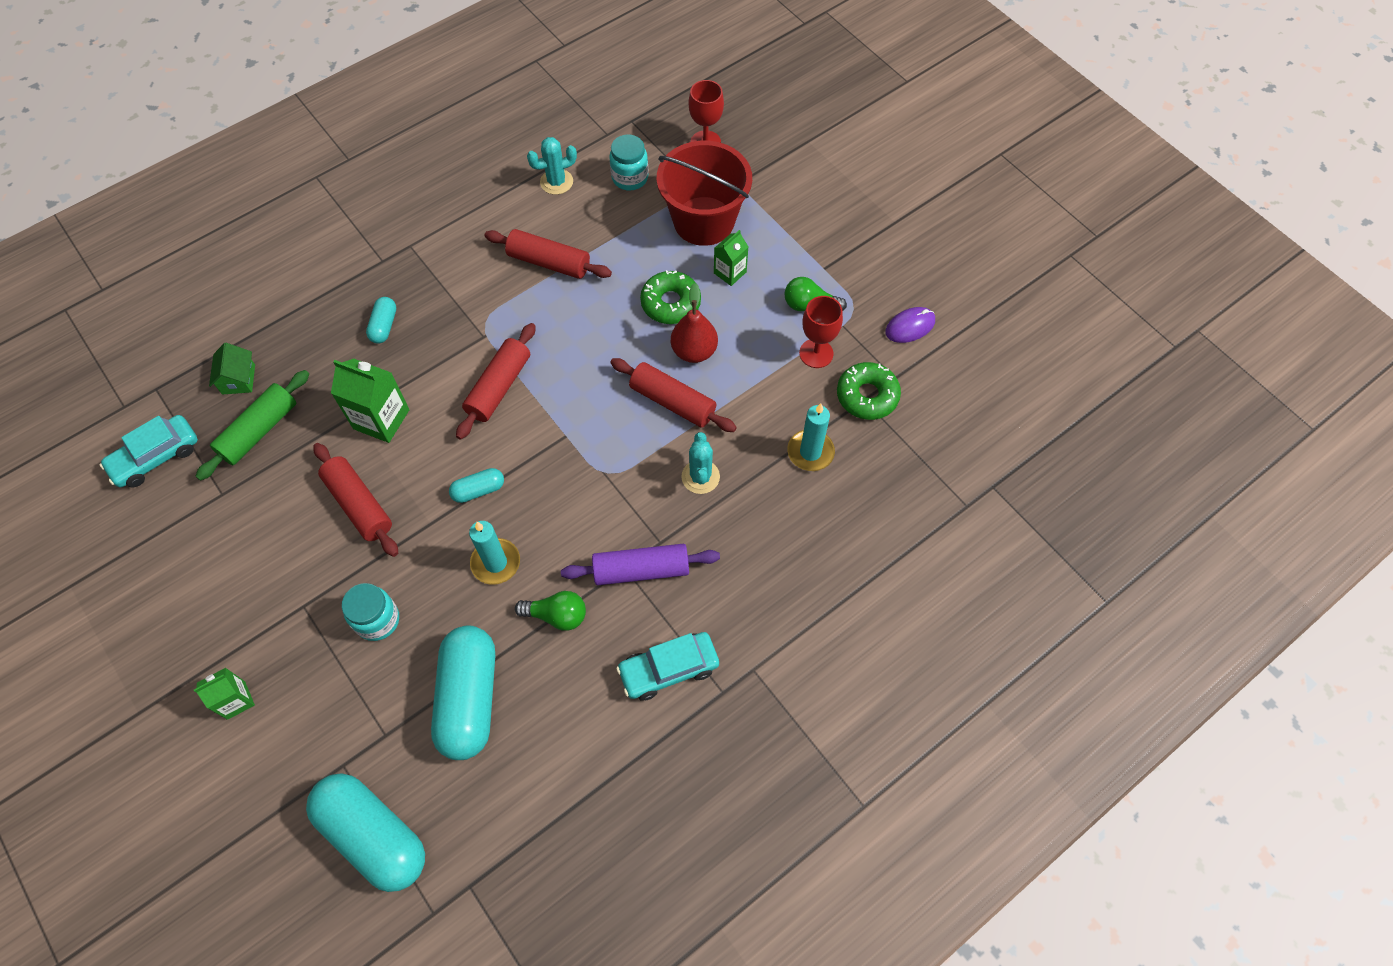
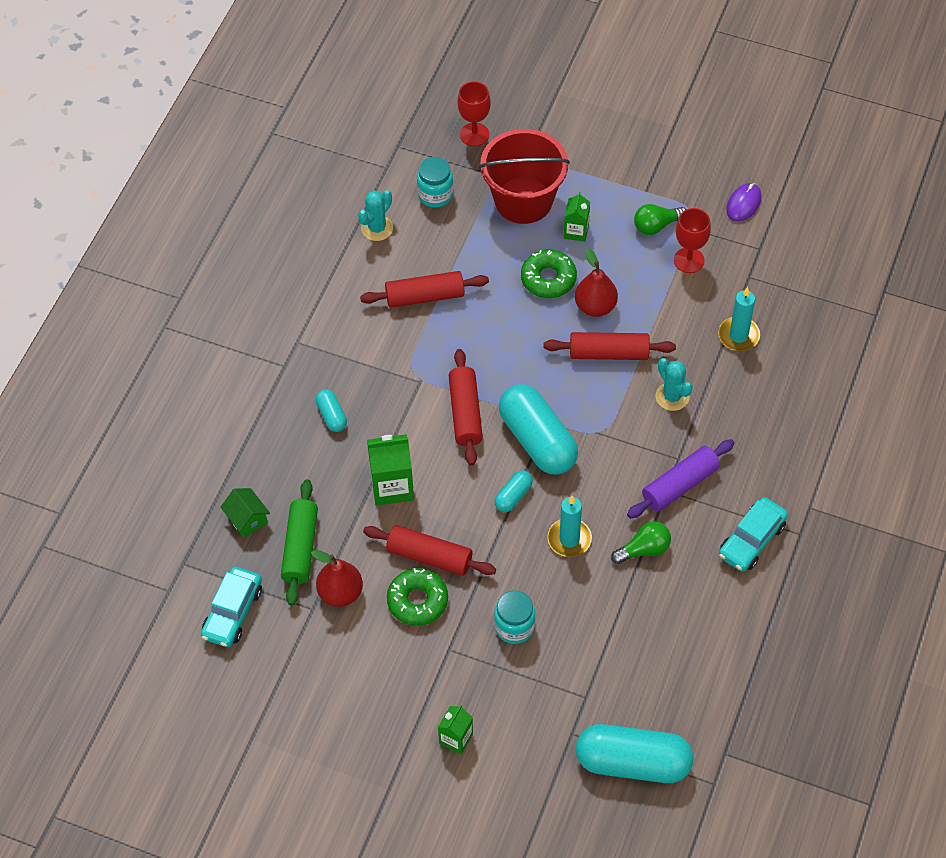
camera: 30 degrees left, 5 degrees down
(257, 493) = (340, 593): none -> red pear
(469, 698) = (626, 639): turquoise capsule -> turquoise capsule (537, 440)
(867, 396) = (749, 272): green donut -> green donut (417, 601)

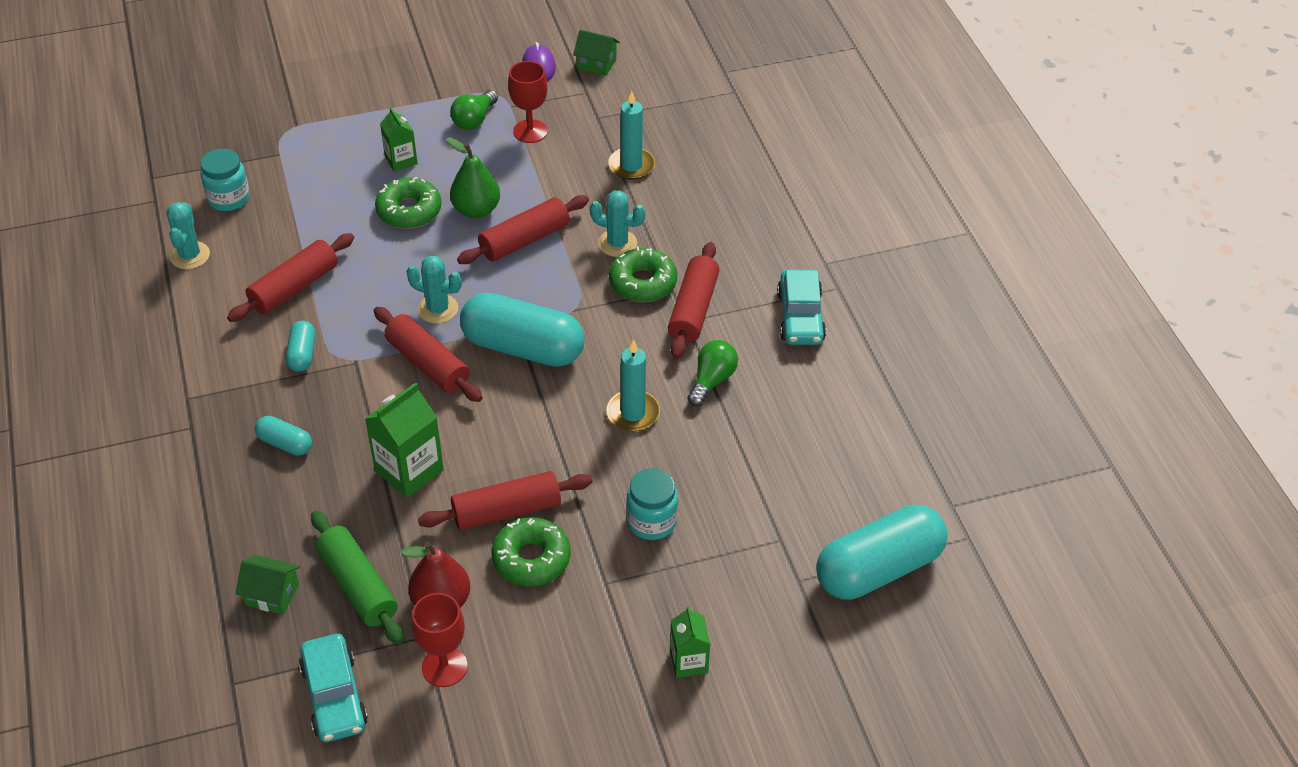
camera: 40 degrees left, 10 degrees down
(474, 134) = (226, 132): red goblet -> red goblet (444, 667)
(505, 373) = (438, 309): none -> turquoise cactus
(513, 496) = (543, 408): turquoise capsule -> turquoise capsule (302, 354)
(523, 200) = (325, 161): red bucket -> none
(595, 306) = (476, 210): red pear -> green pear
(663, 440) = (643, 283): none -> green donut
(680, 485) = (693, 309): purple rolling pin -> red rolling pin
(790, 227) = (596, 64): none -> green house

